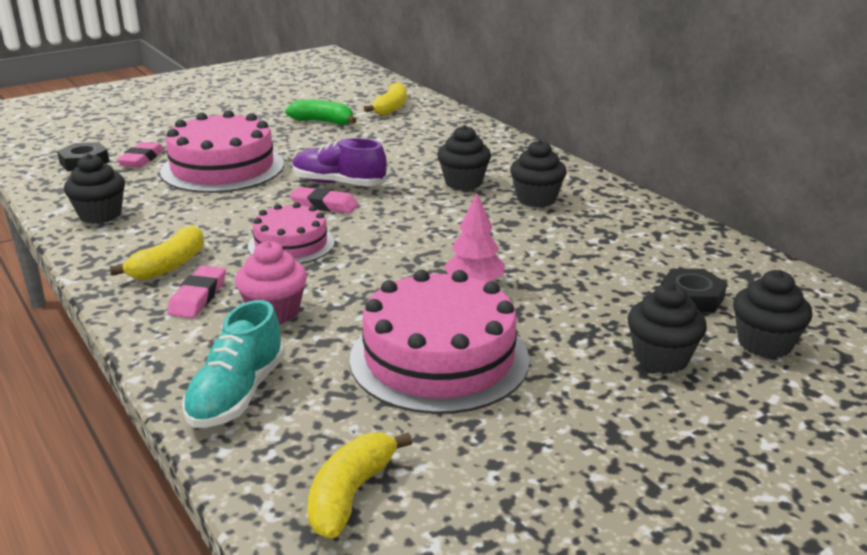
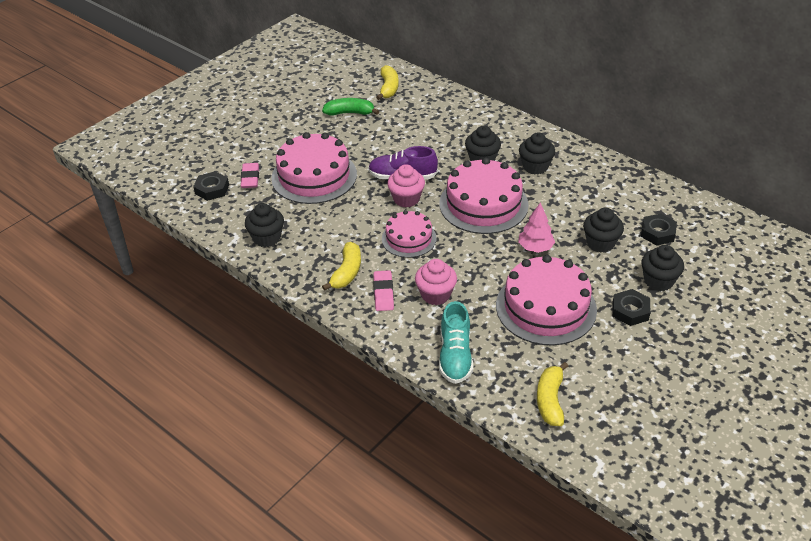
camera: 15 degrees left, 15 degrees up
(324, 205) = (406, 199): pink eraser -> pink cupcake
(430, 225) = (483, 204): none -> pink cake
(586, 389) = (630, 311): none -> black nut
(764, 344) = (706, 259): black cupcake -> black cupcake (600, 243)

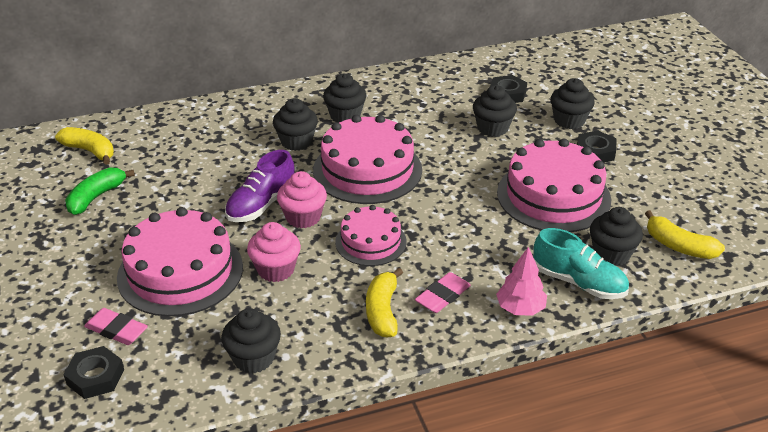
camera: 60 degrees left, 5 degrees down
(347, 272) = (382, 311): yellow banana -> yellow banana turned 135 degrees counterclockwise
(383, 293) = (442, 296): pink eraser -> pink eraser turned 75 degrees counterclockwise
(435, 295) = (477, 259): pink cupcake -> pink cupcake (276, 269)
(504, 363) = (611, 254): none -> black cupcake
(535, 248) = (464, 166): pink tree -> pink tree (520, 308)

